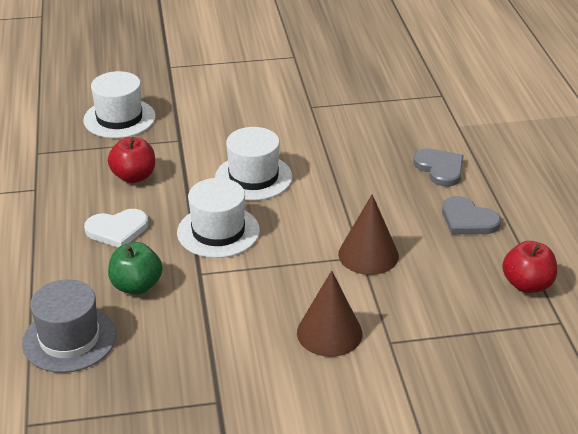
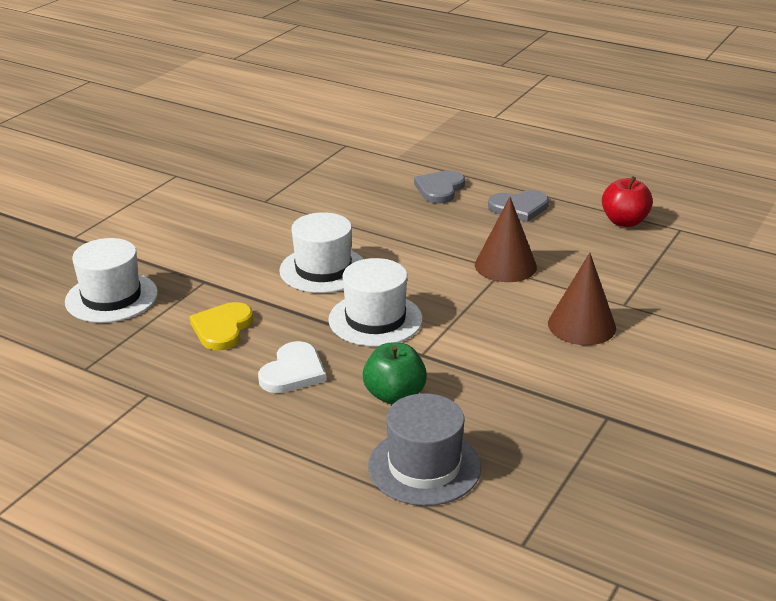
camera: 50 degrees left, 5 degrees down
(134, 176) = (222, 328): red apple -> yellow heart
(440, 168) = (440, 189): grey heart -> grey heart turned 75 degrees counterclockwise

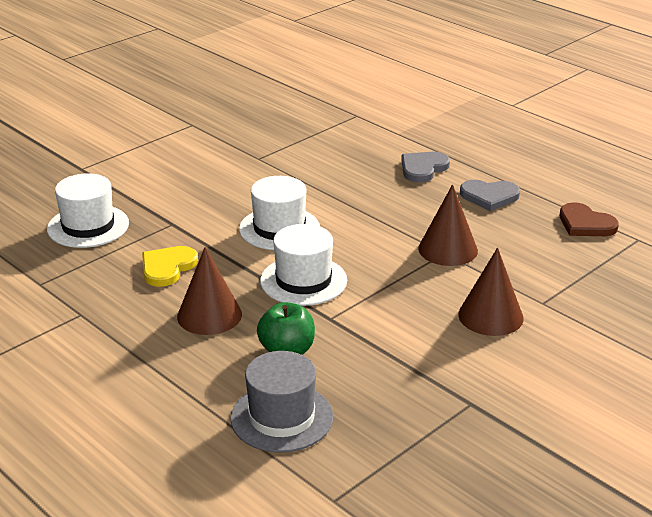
camera: 15 degrees right, 0 degrees up
(293, 371) = (209, 315): white heart -> brown cone
(624, 221) = (585, 224): red apple -> brown heart

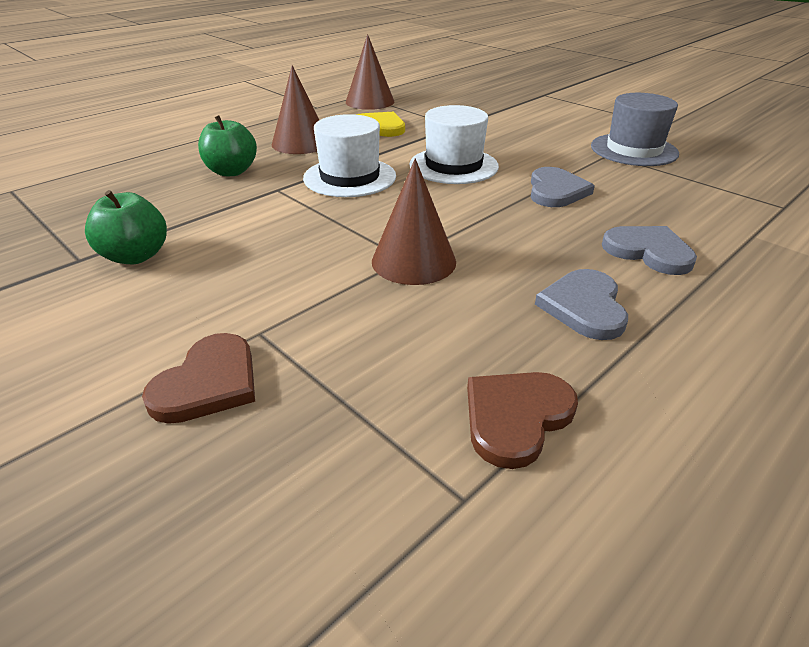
camera: 90 degrees right, 5 degrees up
(88, 226) = (446, 101): white hat -> none
(281, 417) = (136, 171): grey hat -> grey hat (633, 150)
(332, 188) = (556, 191): none -> grey heart
(461, 373) = (136, 256): none -> green apple
(490, 316) = (242, 284): brown cone -> brown cone (370, 101)
(592, 314) = (208, 383): none -> brown heart

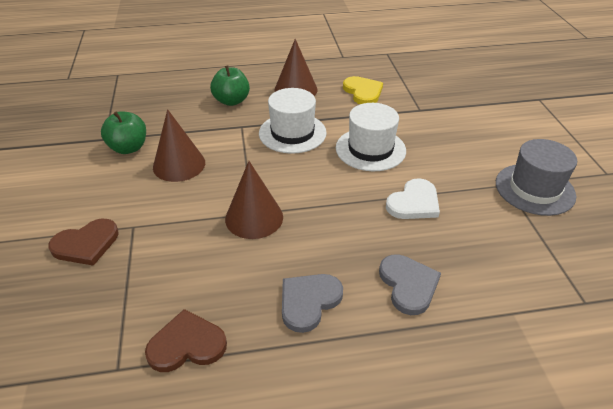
camera: 35 degrees right, 5 degrees up
(370, 101) = (385, 62): brown cone -> brown cone (179, 165)
(556, 191) = (414, 203): grey heart -> white heart

